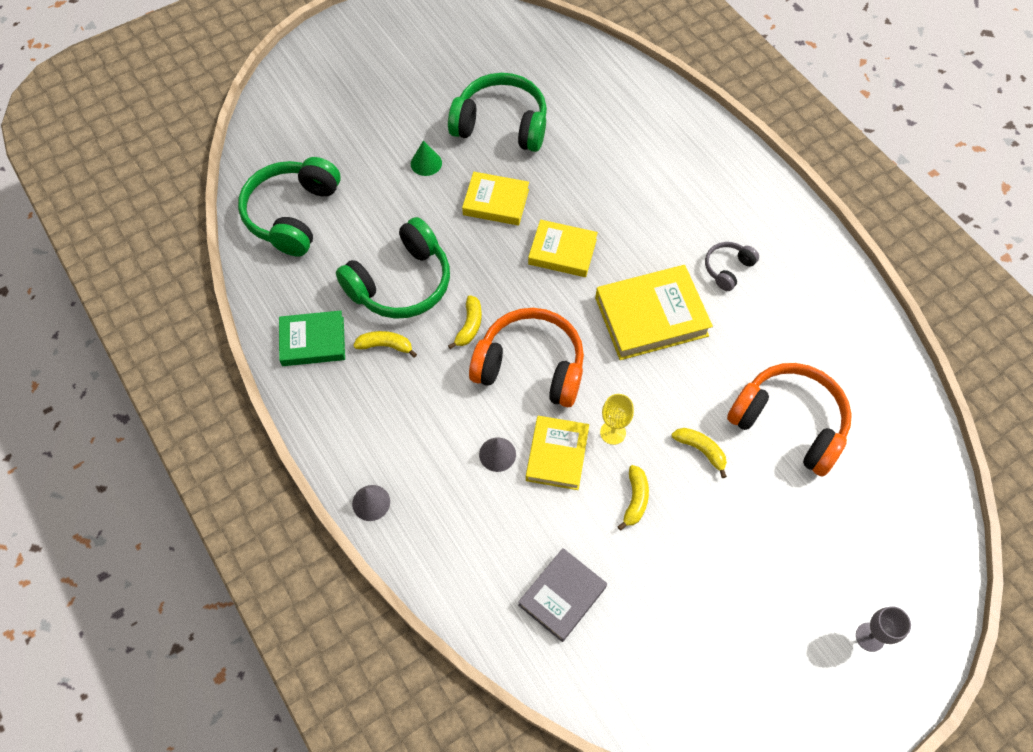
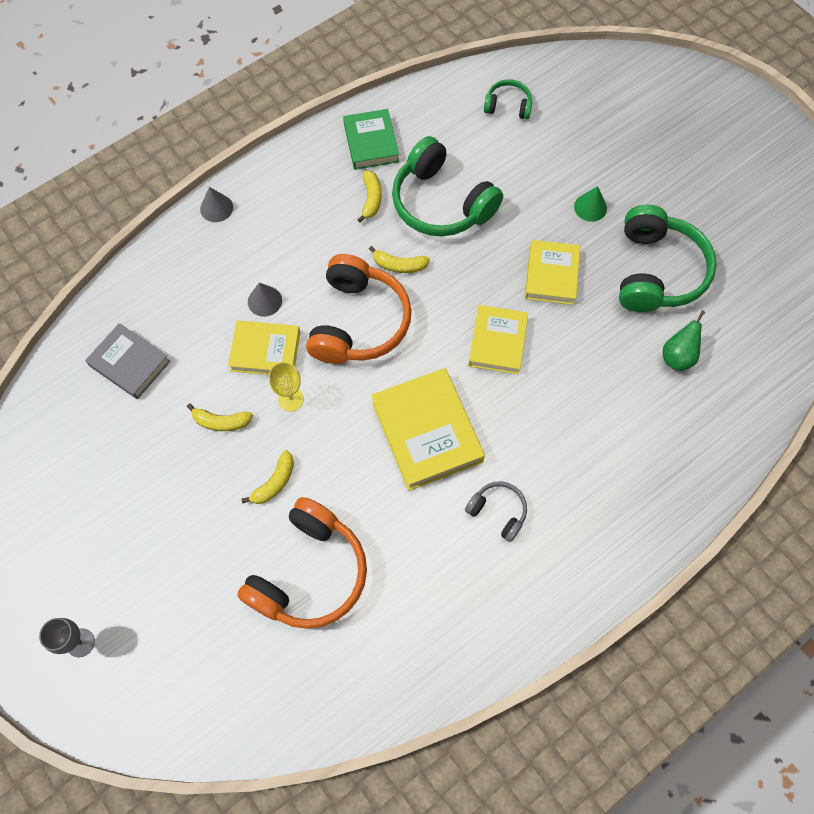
camera: 85 degrees right, 5 degrees up
(293, 214) = (508, 106): green headphones -> green headphones, size x0.49
(586, 123) = (677, 356): none -> green pear

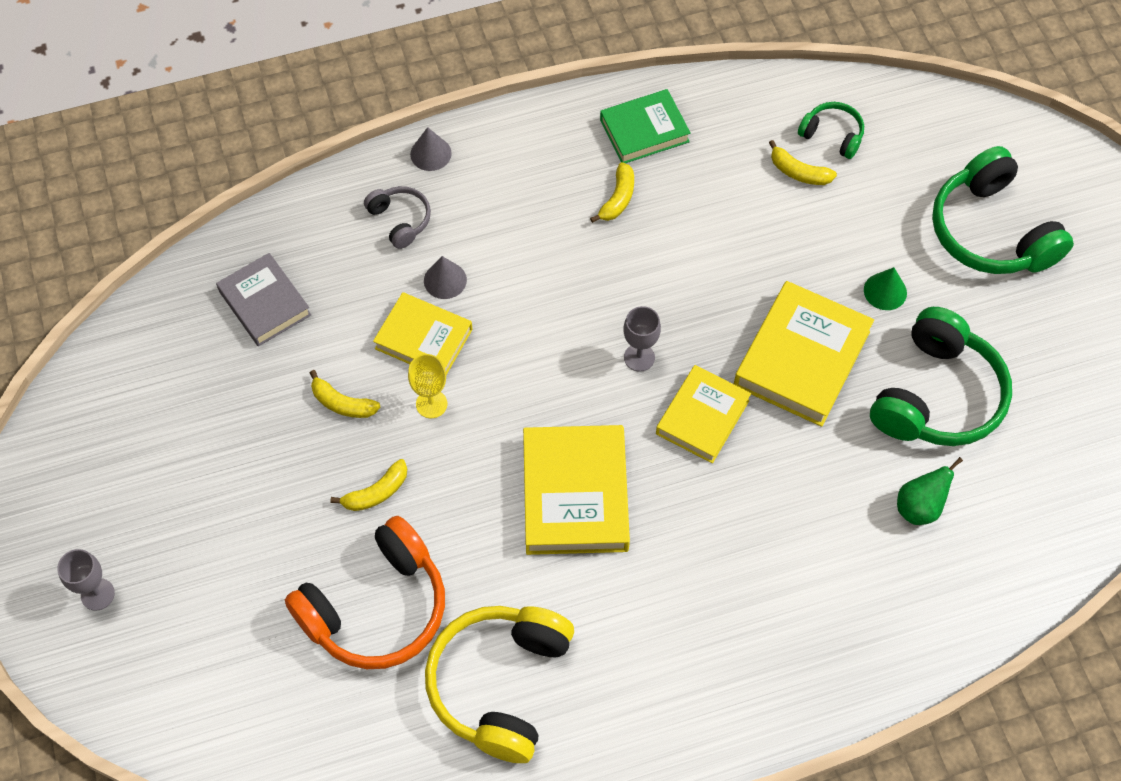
camera: 20 degrees right, 5 degrees down
(358, 322) = (545, 340): orange headphones -> none
(371, 143) = (644, 131): green book -> green book turned 60 degrees clockwise
(399, 265) = (620, 288): yellow banana -> yellow banana (798, 172)
(427, 598) = (500, 684): none -> yellow headphones
(433, 312) = (639, 357): none -> grey goblet
(441, 203) = (701, 229): green headphones -> green headphones (991, 231)
(498, 512) = (622, 615): grey headphones -> grey headphones (400, 220)
(551, 275) = (801, 358): yellow book -> yellow book, size x1.53

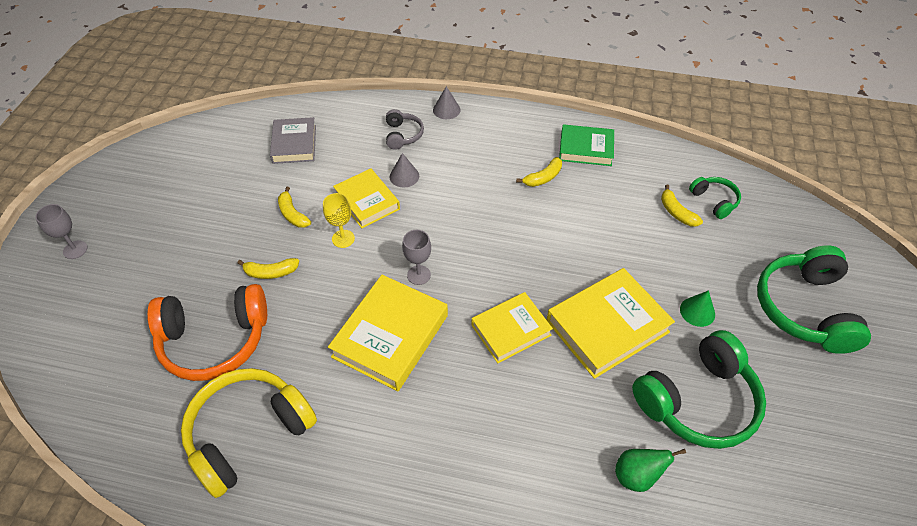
camera: 30 degrees right, 10 degrees down
(639, 357) = (493, 273): grey goblet -> grey goblet (419, 275)

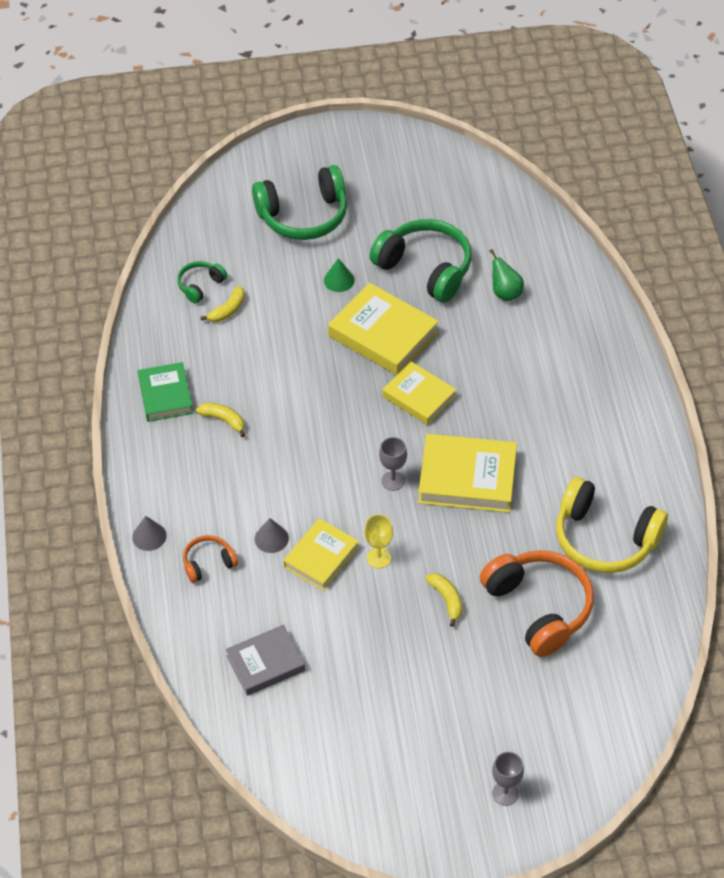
camera: 110 degrees left, 0 degrees up
(292, 214) = (367, 616): yellow banana -> none
(403, 135) = (208, 563): grey headphones -> orange headphones

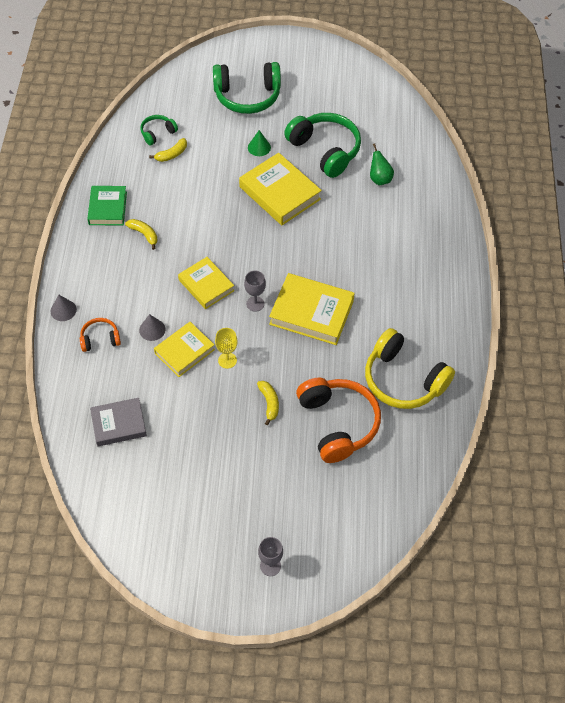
camera: 10 degrees right, 5 degrees up
(419, 397) = (293, 244): yellow book -> yellow book (206, 285)

